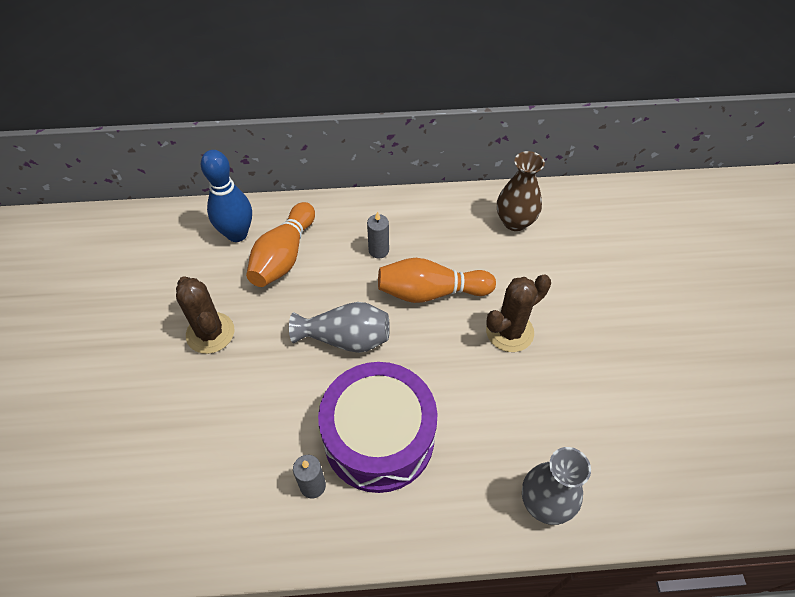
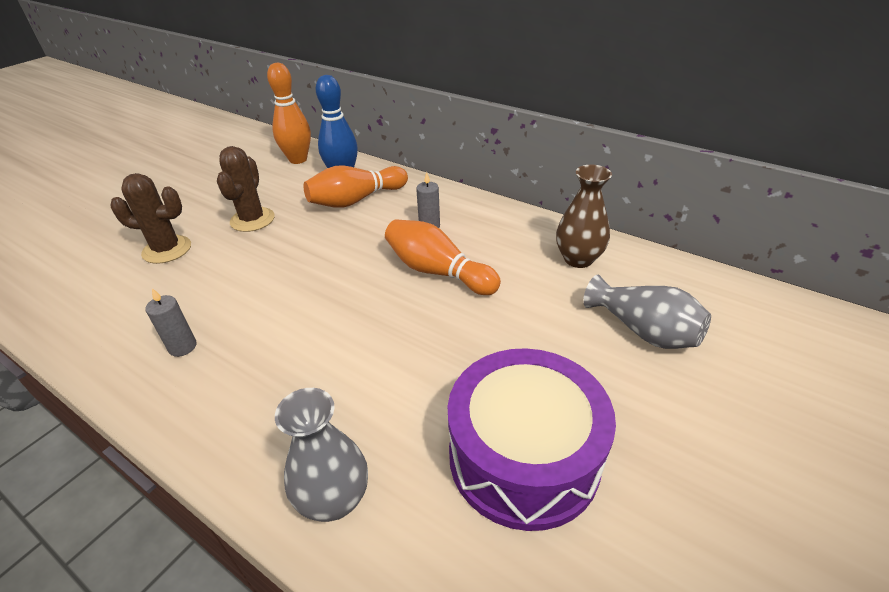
camera: 40 degrees right, 15 degrees down
(164, 236) = (298, 159): none -> orange bowling pin
(346, 338) = (332, 268): grey vase -> grey vase (643, 331)
(379, 437) = (268, 346): purple drum -> purple drum (523, 456)
(509, 331) = (474, 335): brown cactus -> brown cactus (167, 250)

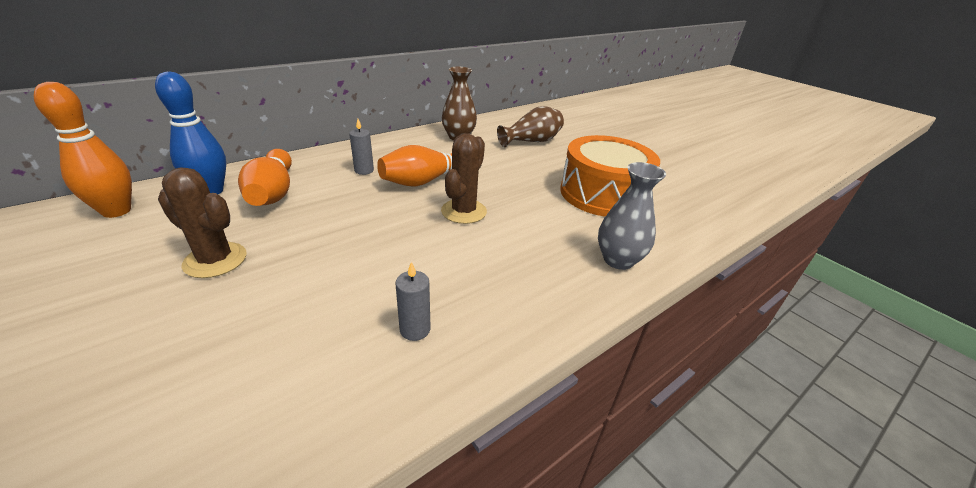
camera: 75 degrees left, 5 degrees down
(167, 250) = (187, 341): brown cactus -> brown cactus (464, 211)
(523, 456) = (602, 194): purple drum -> orange drum
(643, 331) = (531, 141): grey vase -> brown vase

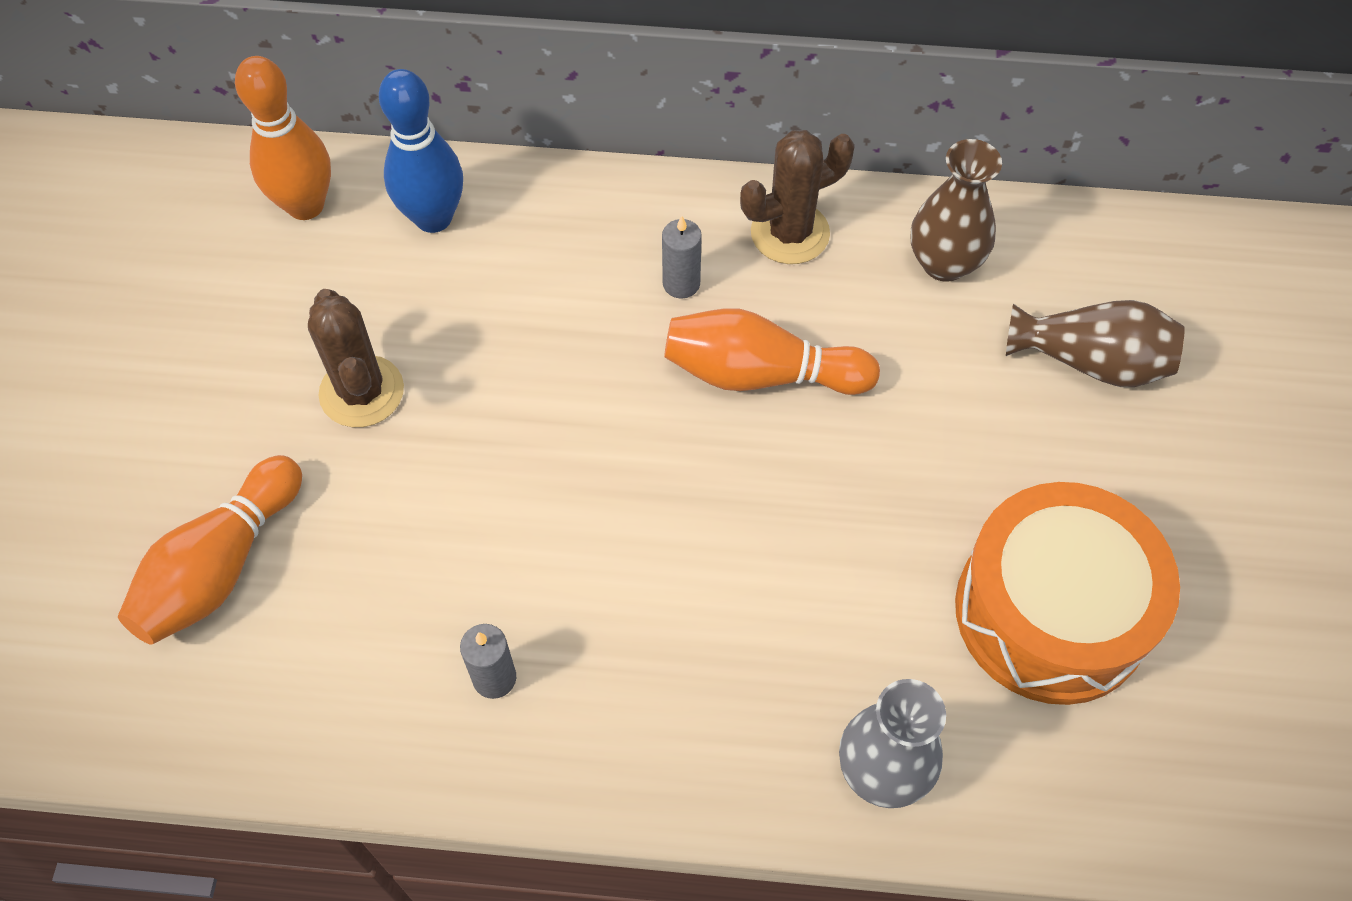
camera: 45 degrees right, 25 degrees up
(273, 192) = (510, 271): orange bowling pin -> orange bowling pin (221, 567)
(464, 211) = (750, 496): brown cactus -> brown cactus (790, 233)

